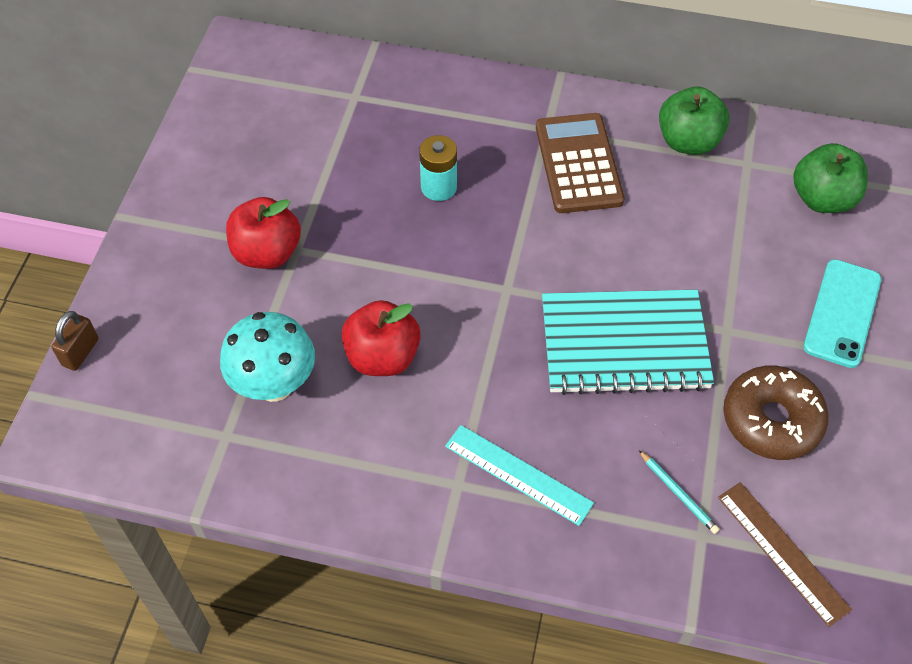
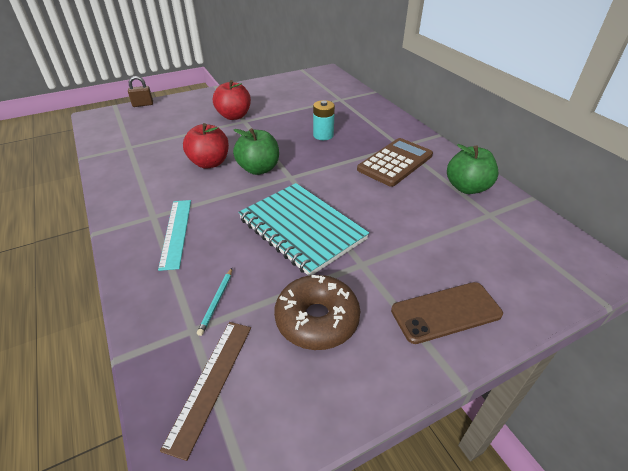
camera: 50 degrees right, 15 degrees down
(274, 385) = (166, 145): turquoise mushroom -> none
(822, 199) = (517, 257): green apple -> green apple (258, 169)
(842, 313) = (446, 312): turquoise phone -> brown phone

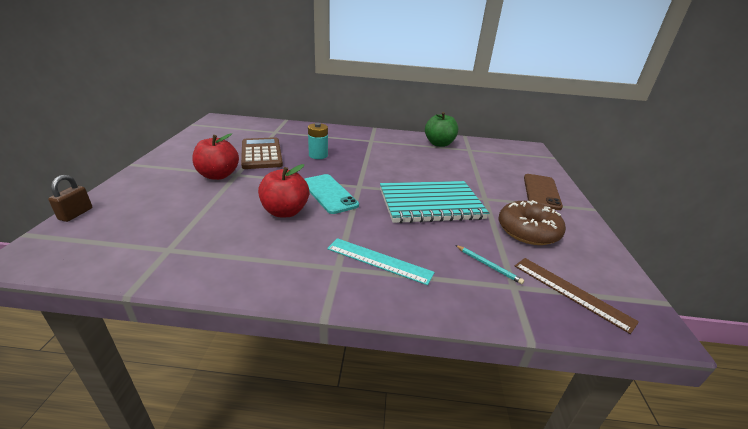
camera: 60 degrees left, 10 degrees down
(258, 169) = (329, 194): green apple -> turquoise phone
(395, 162) = (388, 149): brown calculator -> brown calculator (261, 154)

